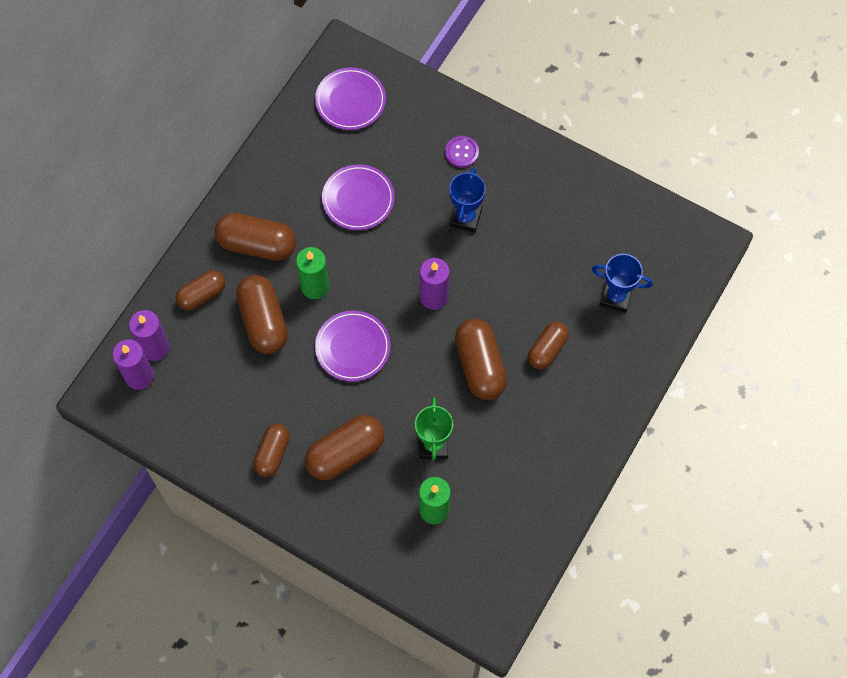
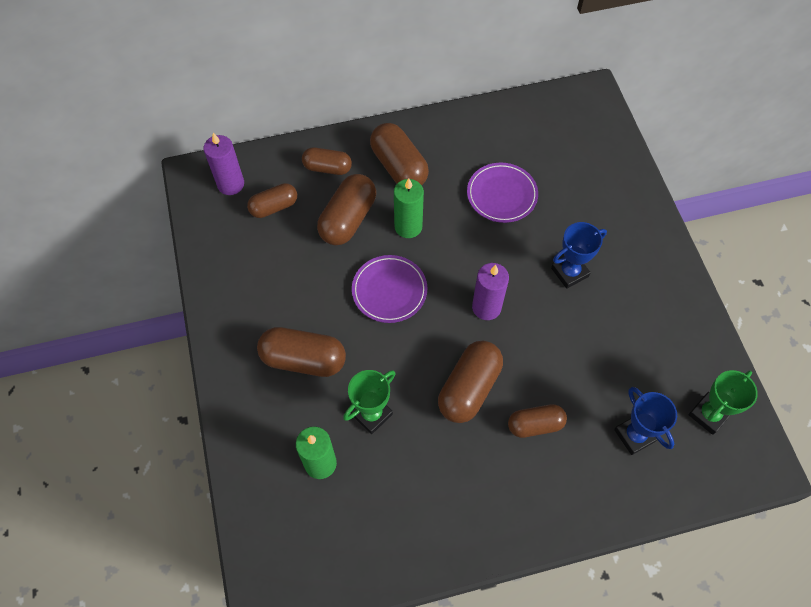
camera: 45 degrees right, 5 degrees down
(155, 347) = (260, 175): purple candle -> none
(272, 454) = (255, 312): brown capsule -> brown capsule (274, 207)
(350, 101) = (565, 127): purple plate -> none
(462, 152) = (614, 225): purple button -> none
(648, 239) = (708, 414): none -> green trophy

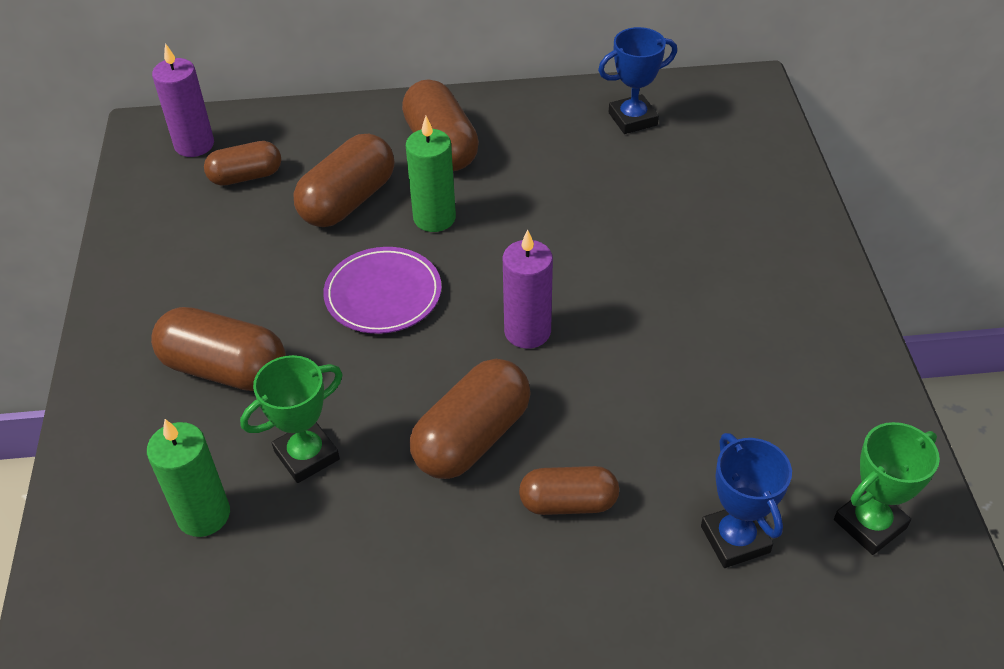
camera: 10 degrees right, 15 degrees down
(327, 168) = (337, 138): brown capsule -> none
(502, 195) = (585, 192): purple plate -> none
(569, 272) = (670, 299): blue trophy -> blue trophy (632, 119)

